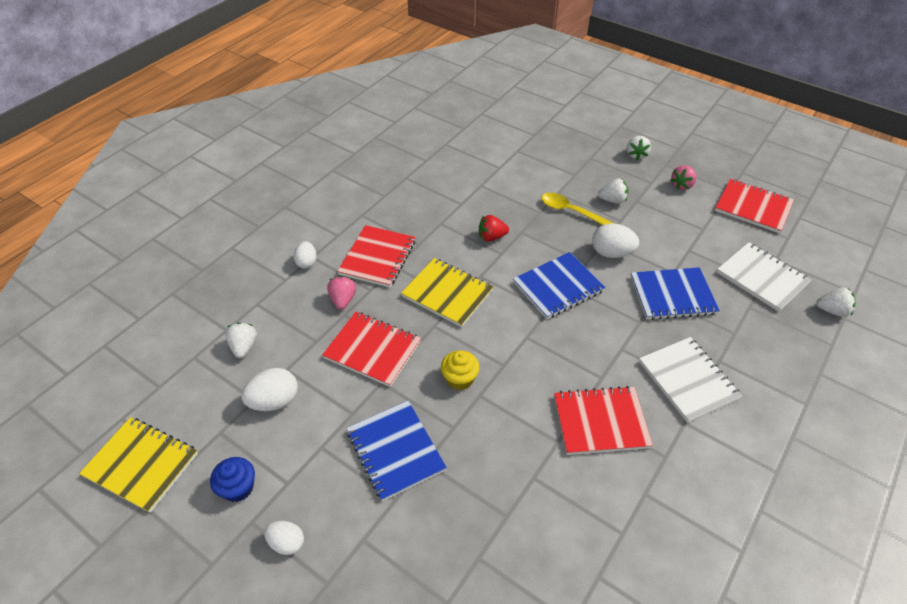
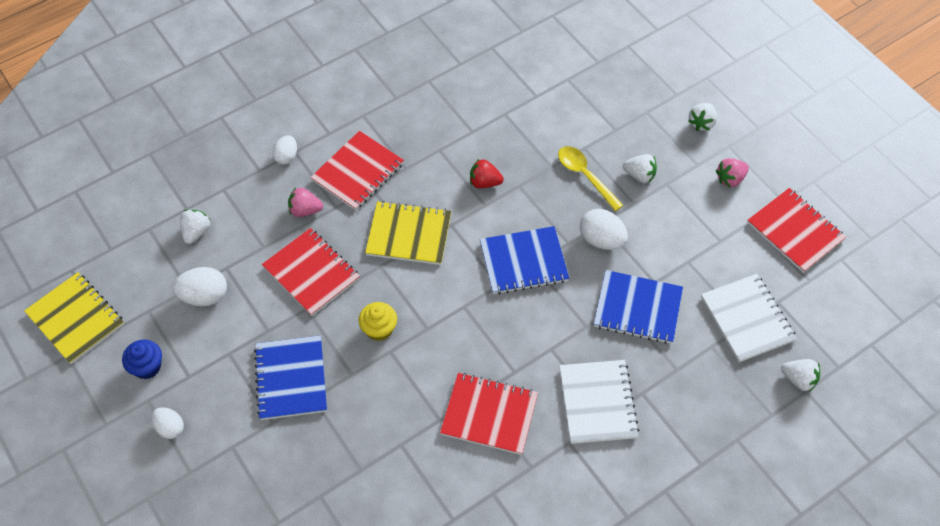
camera: 20 degrees right, 10 degrees up
(343, 300) = (305, 210): pink strawberry -> pink strawberry turned 105 degrees counterclockwise
(447, 293) = (409, 234): yellow notebook -> yellow notebook turned 45 degrees counterclockwise

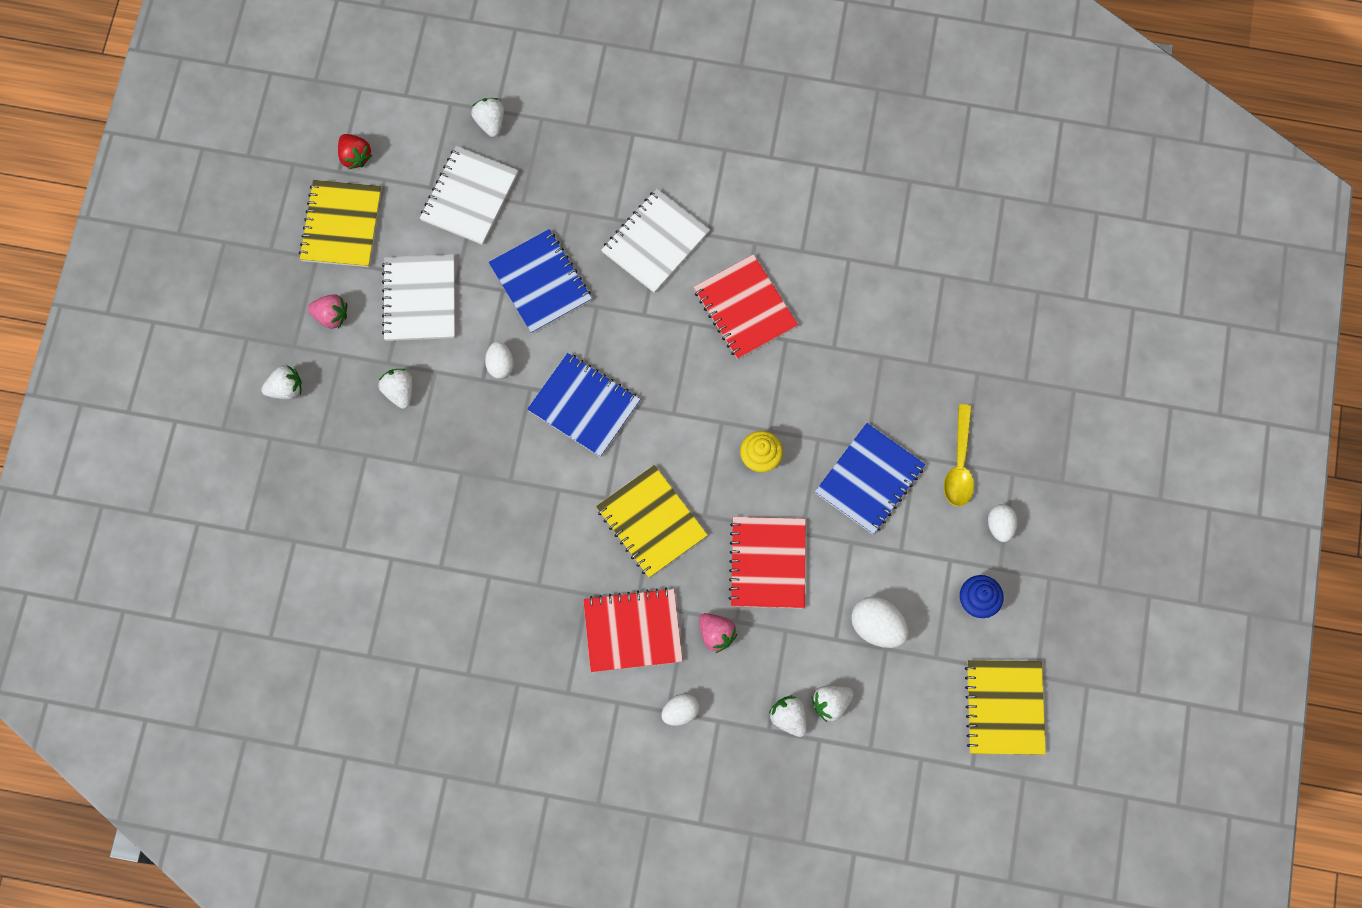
camera: 135 degrees left, 15 degrees up
(216, 204) = (788, 717): none -> white strawberry
(484, 182) = (535, 512): red strawberry -> red strawberry (355, 156)
(585, 176) = (444, 435): yellow spoon -> yellow spoon (959, 464)
(601, 240) = (500, 365): white egg -> white egg, size x0.65
(695, 233) = (419, 299): none -> white notebook
(795, 231) = (341, 225): red notebook -> yellow notebook

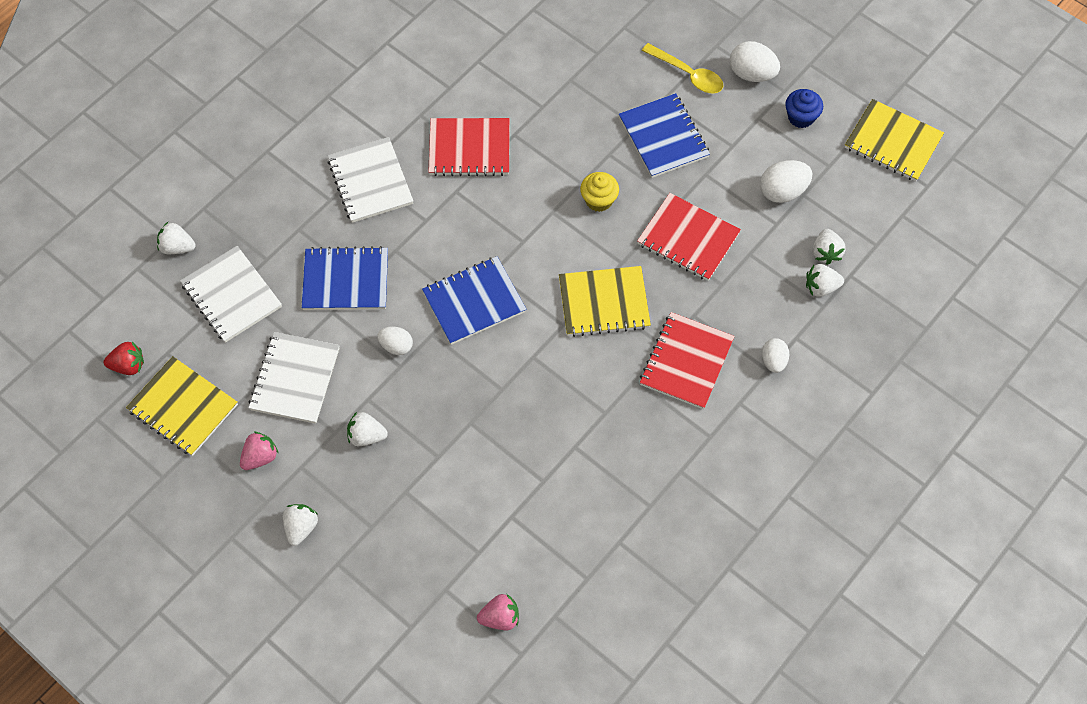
camera: 60 degrees left, 10 degrees down
(419, 299) = (295, 379): white notebook -> white notebook turned 75 degrees clockwise
(716, 634) = (724, 303): pink strawberry -> pink strawberry (500, 618)
(1000, 526) = (751, 74): white egg -> white egg, size x1.55

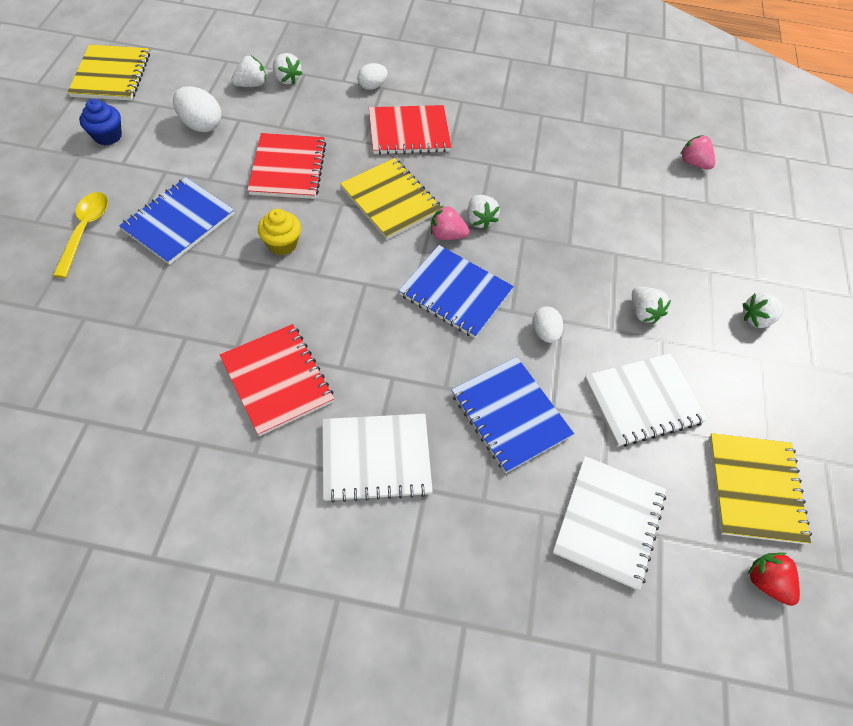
camera: 125 degrees left, 5 degrees down
(177, 247) = (598, 632): white strawberry -> white strawberry (479, 220)
(260, 457) = (734, 386): pink strawberry -> pink strawberry (447, 235)
(370, 181) = (376, 458): white notebook -> white notebook turned 45 degrees clockwise
(751, 74) = (65, 183): white egg -> none

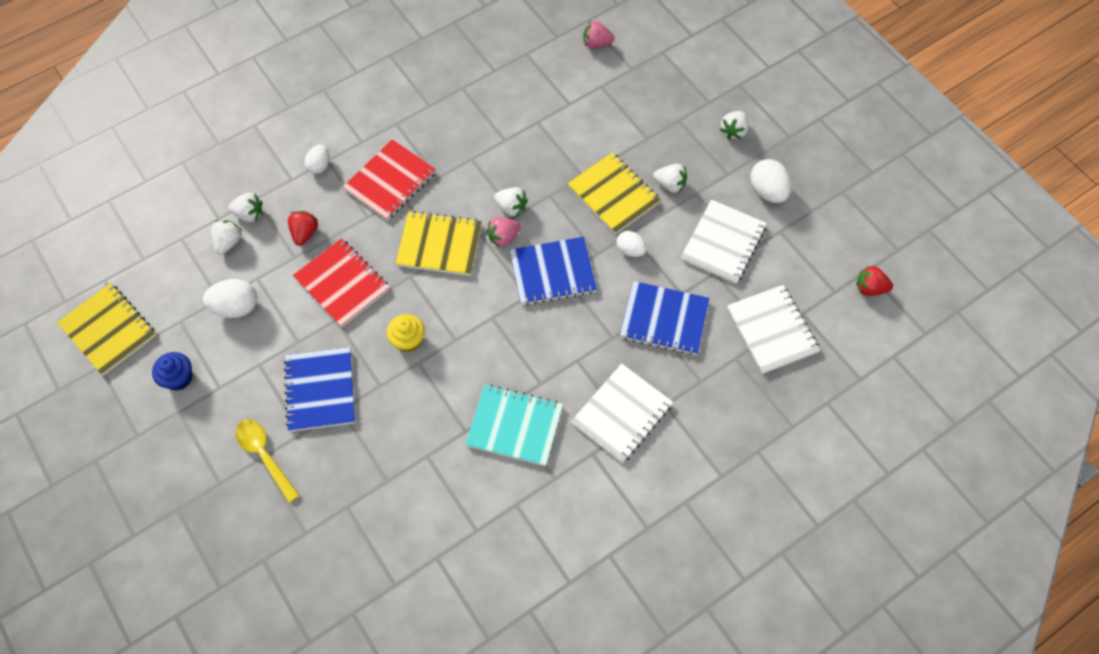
camera: 40 degrees left, 5 degrees up
(277, 380) = (515, 426): red notebook -> turquoise notebook
(307, 117) = (305, 233): none -> red strawberry
(739, 395) = (767, 191): none -> white egg
(755, 489) = (822, 241): yellow notebook -> yellow notebook (613, 195)

